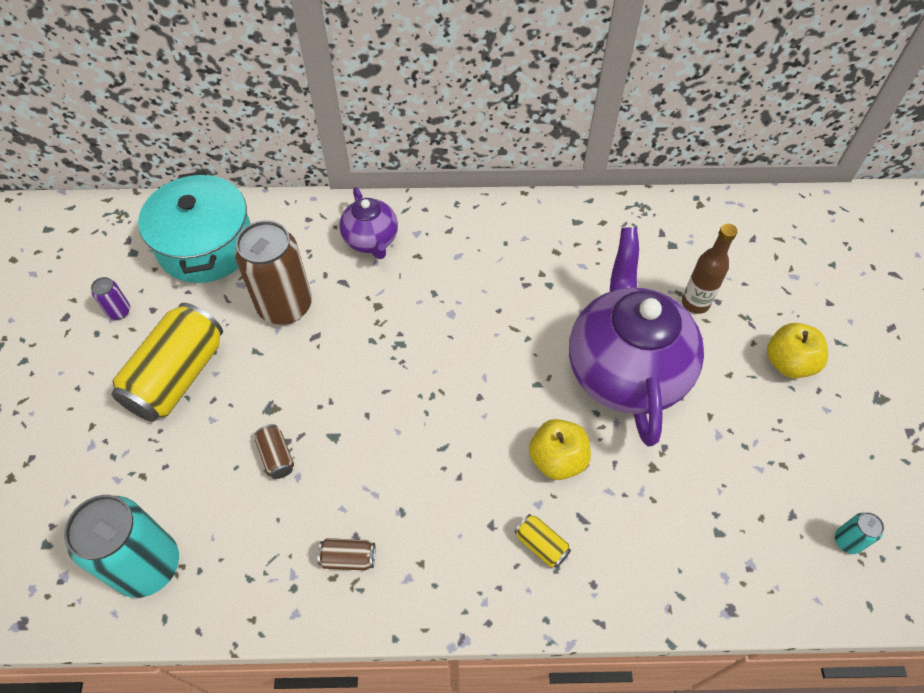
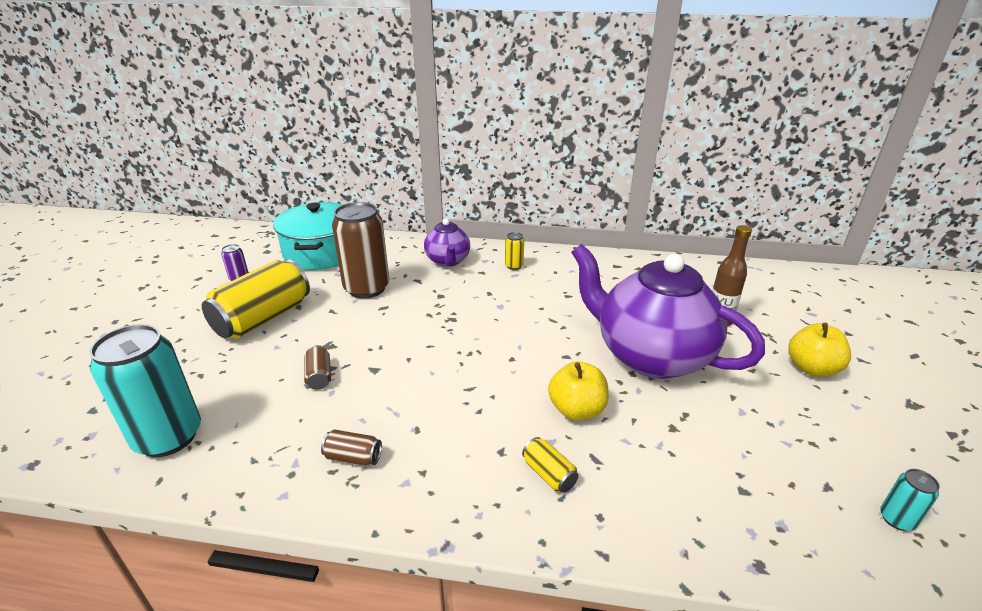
camera: 10 degrees right, 25 degrees down
(454, 239) = (514, 266): none -> yellow can
(625, 370) = (650, 356): purple teapot -> purple teapot turned 60 degrees counterclockwise

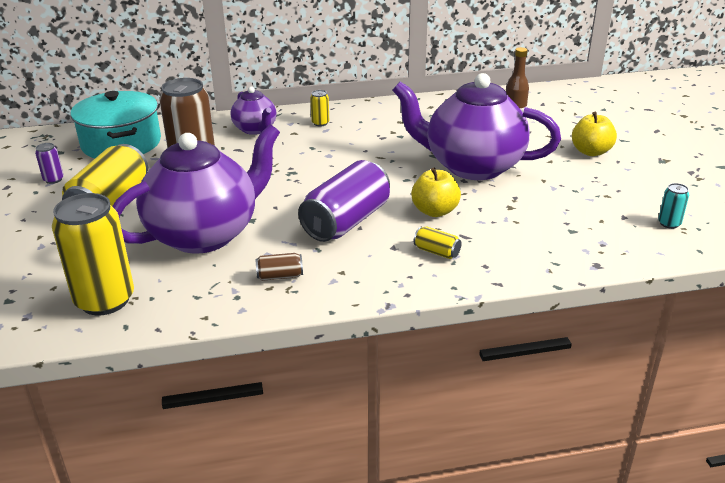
camera: 20 degrees left, 0 degrees up
(168, 437) = (105, 300): turquoise can -> yellow can
(319, 376) = (205, 234): brown can -> purple teapot
(469, 398) = (346, 222): none -> purple can

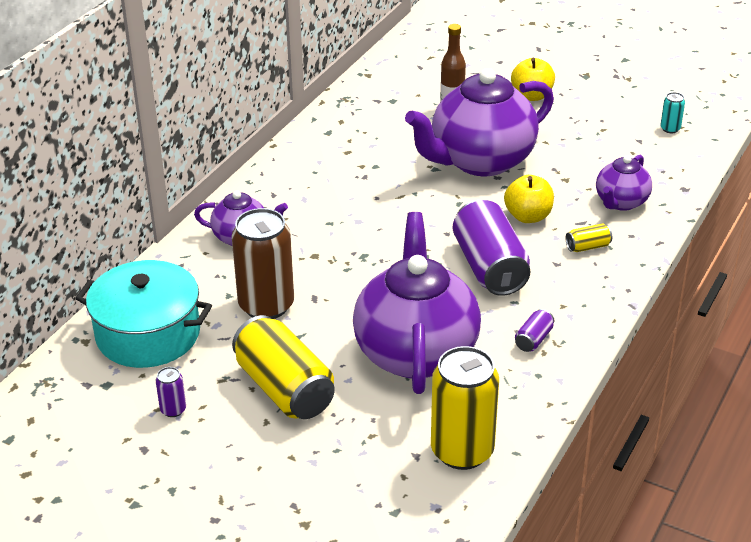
camera: 50 degrees left, 5 degrees up
(280, 276) = (533, 339): brown can -> purple can
(320, 123) = (285, 195): yellow can -> none
(522, 242) = (621, 202): none -> purple teapot

